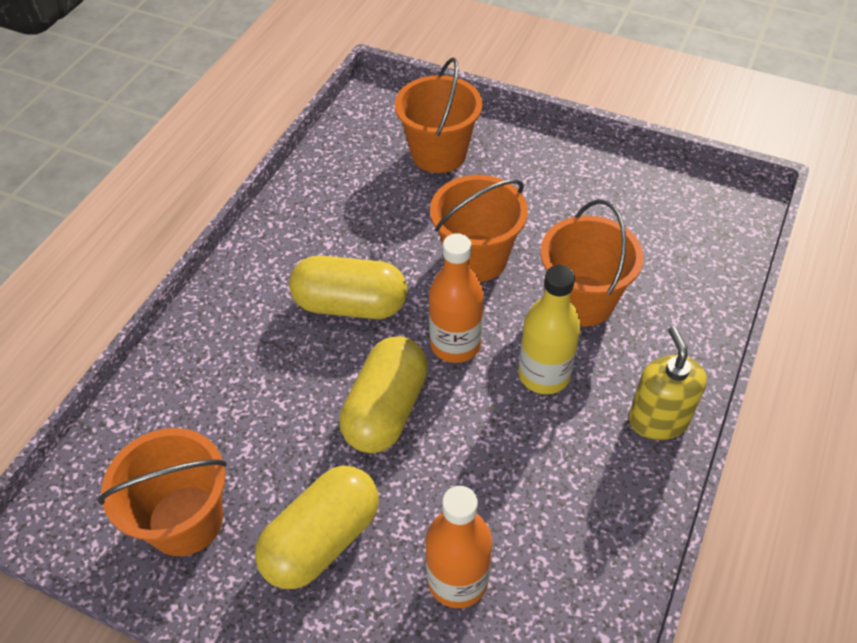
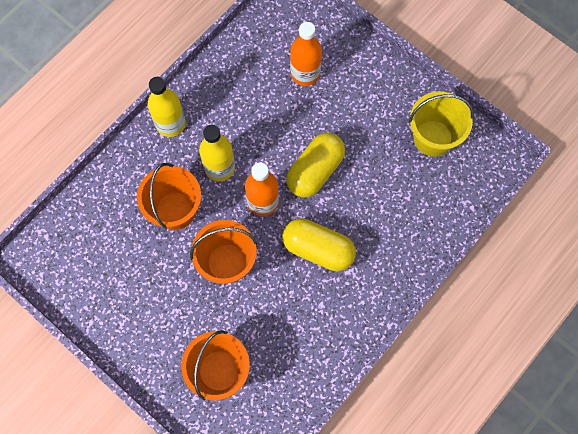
camera: 165 degrees left, 20 degrees up
(185, 520) = (433, 138): orange bucket -> yellow bucket
(322, 540) = (365, 109): yellow capsule -> none
(658, 419) = (170, 124): yellow soap dispenser -> yellow bottle

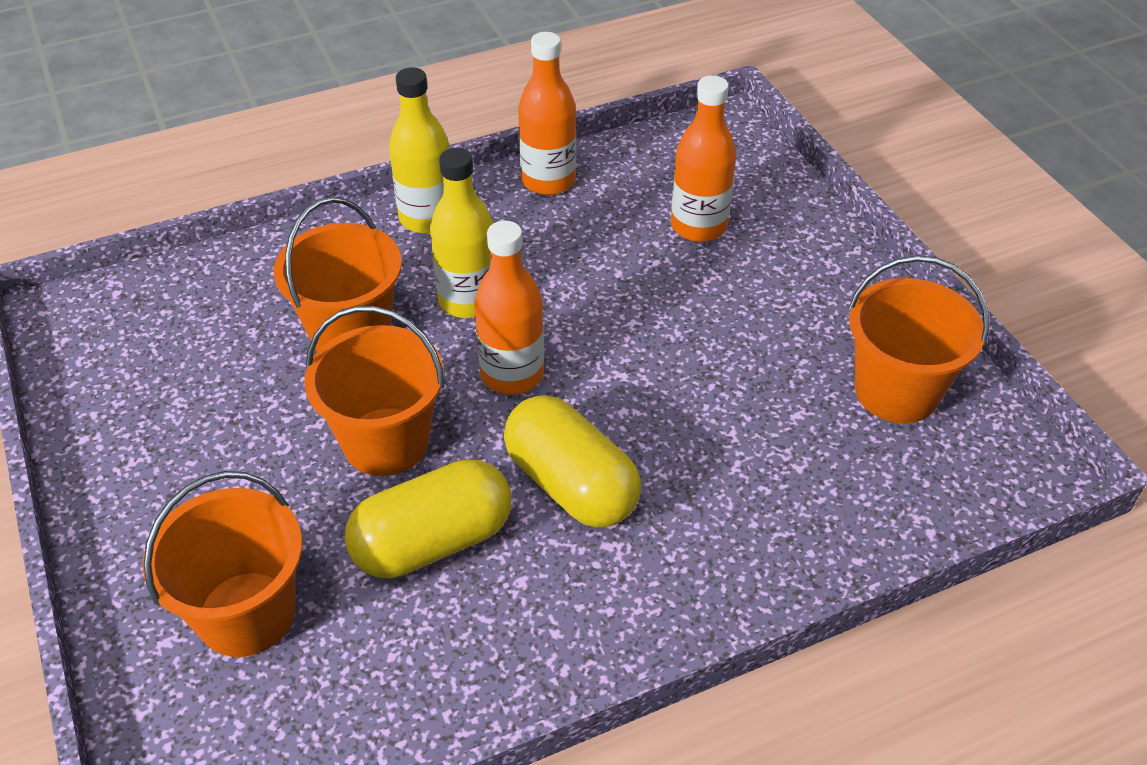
camera: 25 degrees right, 25 degrees down
(217, 73) = (548, 181): none -> orange bottle
(315, 171) = (637, 363): yellow capsule -> yellow capsule (433, 542)
(433, 138) = (896, 391): yellow bucket -> orange bucket

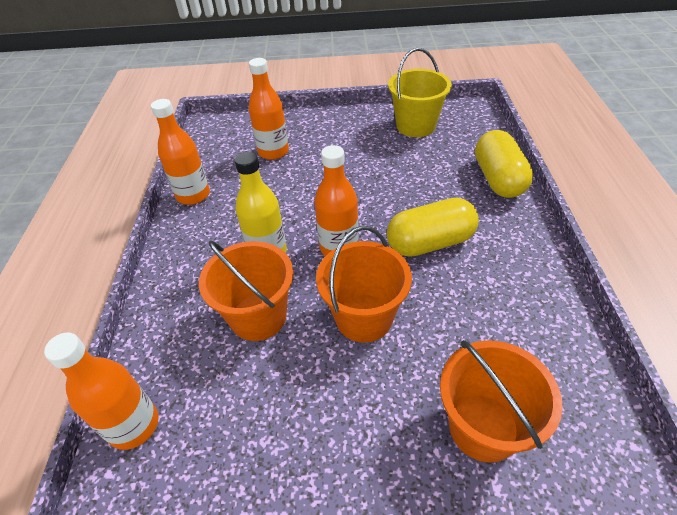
camera: 65 degrees left, 0 degrees up
(172, 286) = (134, 425): none -> orange bottle
(427, 218) = (181, 255): yellow bottle -> none
(433, 542) = (452, 311): yellow capsule -> yellow capsule (498, 179)
(896, 391) = (416, 126): orange bucket -> yellow bucket

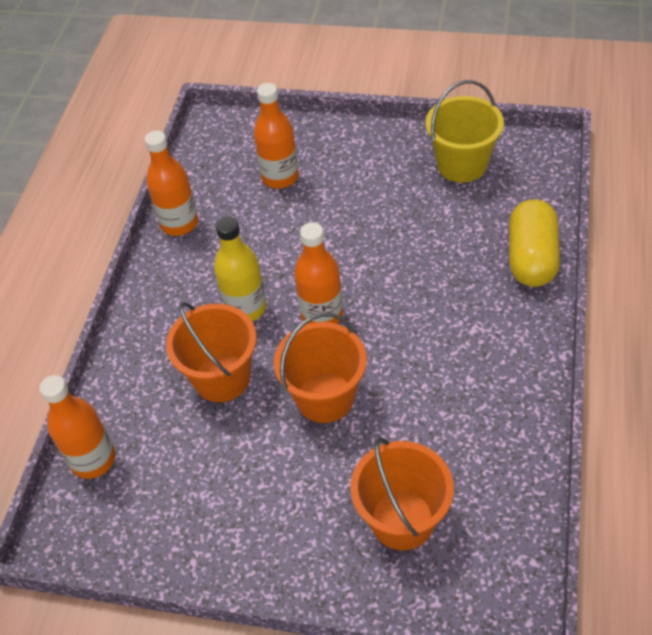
camera: 15 degrees right, 5 degrees up
(430, 242) = (421, 326): yellow capsule -> none

